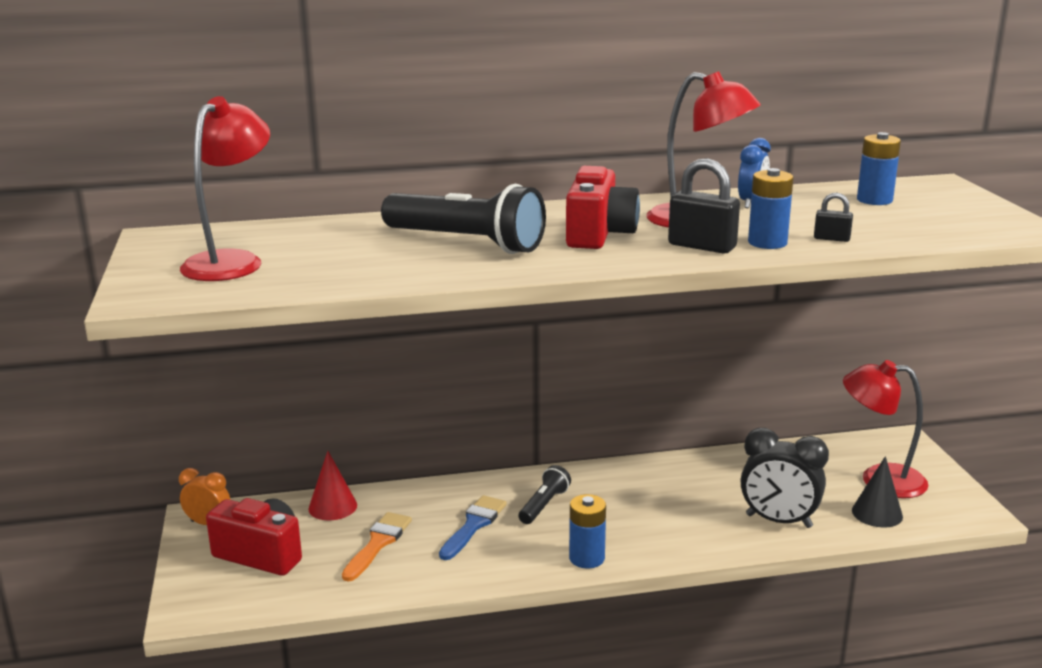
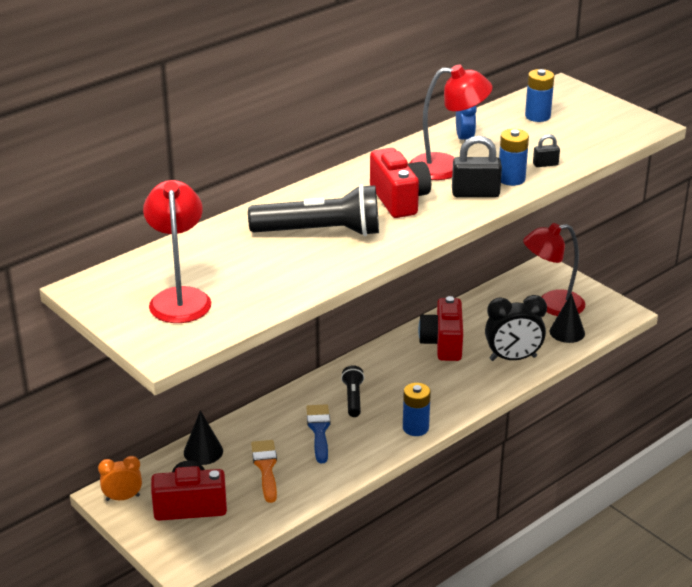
camera: 30 degrees left, 10 degrees up
(332, 506) = (203, 451): red cone -> black cone
(703, 481) = (443, 343): none -> red camera

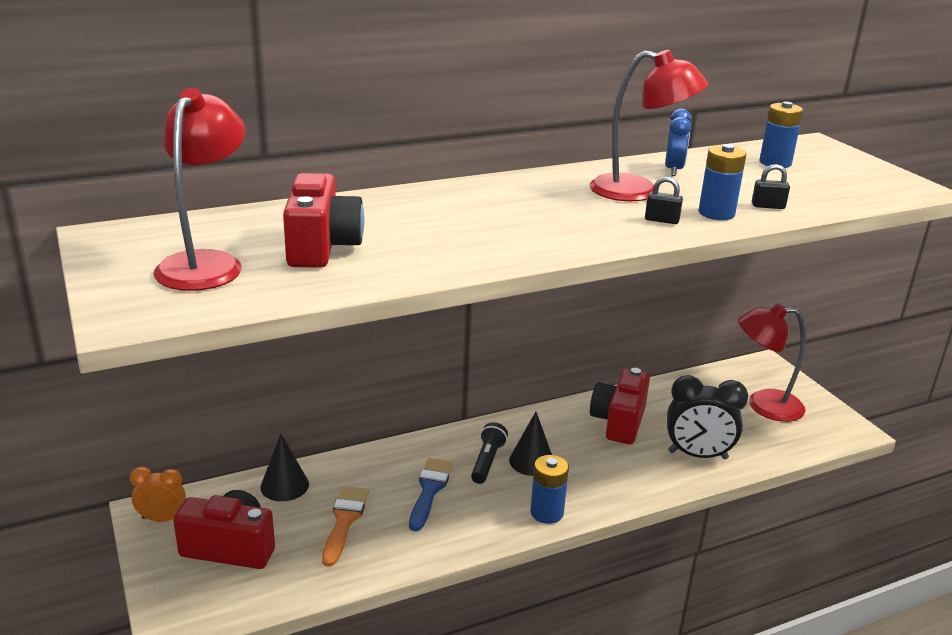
camera: 15 degrees right, 5 degrees down
(320, 232) = (438, 227): black flashlight -> none
(399, 199) = (559, 211): red camera -> red camera (322, 247)
(475, 193) = (661, 220): black padlock -> black padlock, size x0.54
(567, 332) = (774, 438): black cone -> black cone (531, 461)

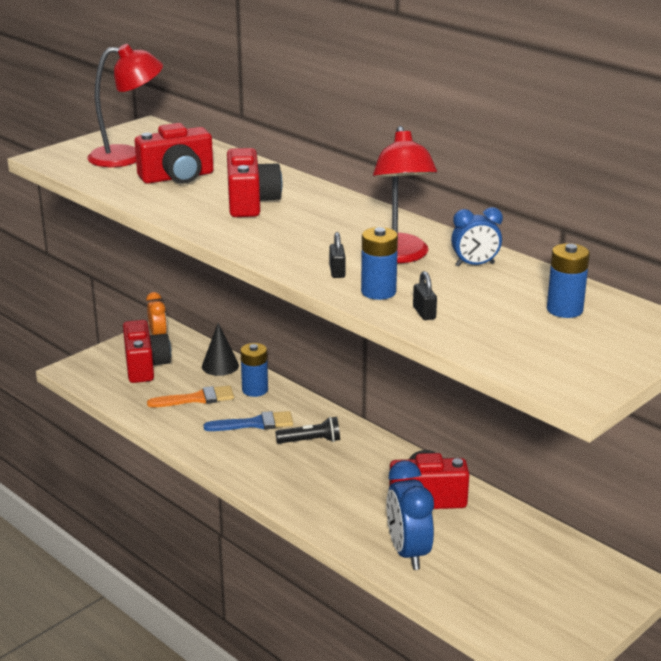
camera: 70 degrees right, 0 degrees up
(446, 224) = (251, 202): none -> red camera
(531, 461) = (327, 462): black cone -> none
(546, 513) = (263, 482): blue battery -> blue battery (255, 390)
(697, 455) = (408, 552): black clock -> blue clock
(763, 405) = (542, 588): red lamp -> none

